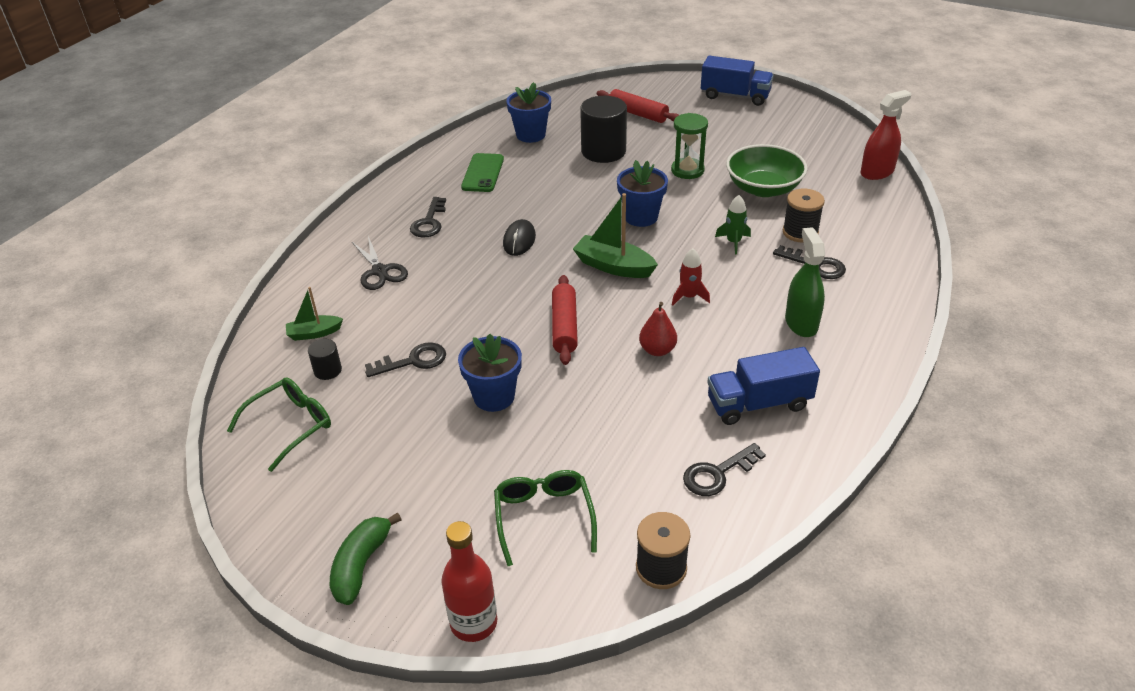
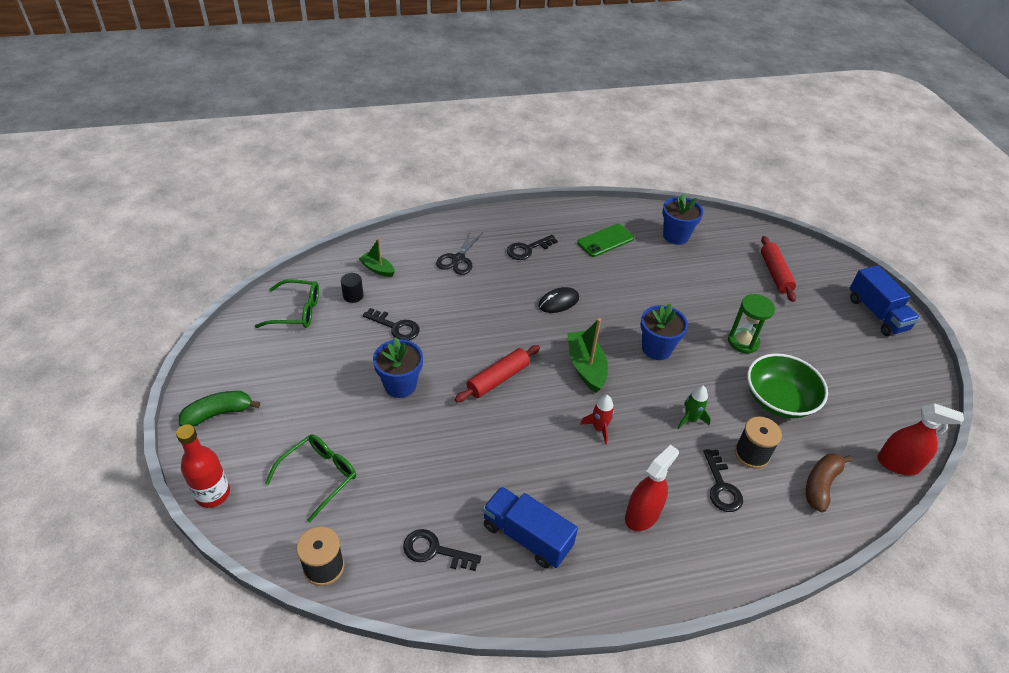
camera: 45 degrees right, 5 degrees up
(603, 151) = (705, 283): black cylinder -> none
(657, 350) = (524, 443): red pear -> none
(801, 323) = (642, 515): green spray bottle -> red spray bottle
(861, 217) = (821, 485): none -> brown banana

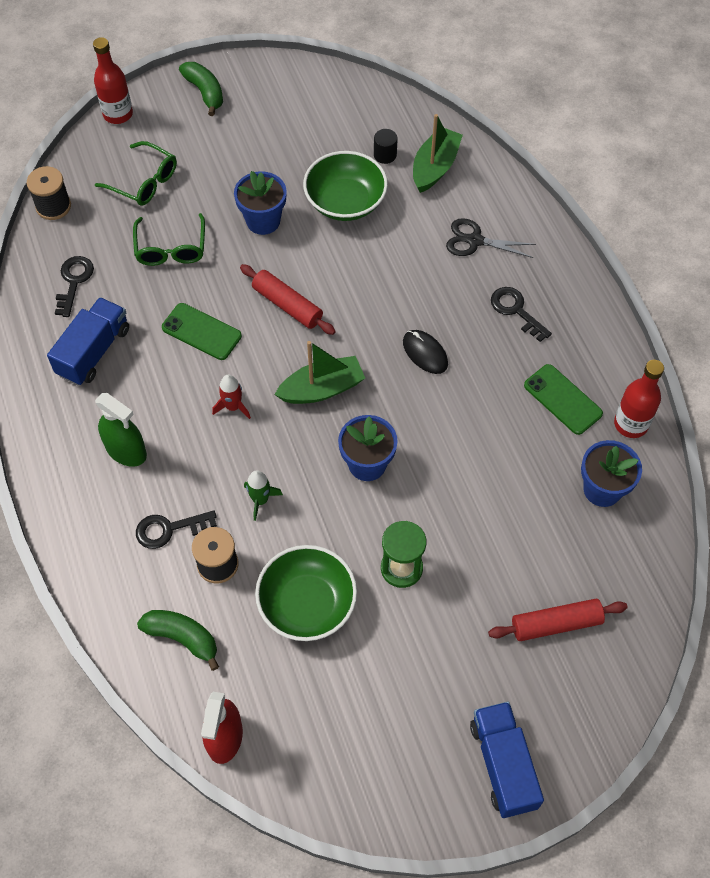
camera: 85 degrees right, 15 degrees up
(296, 311) = (349, 114): green glasses -> green glasses (171, 248)
(377, 269) = (435, 167): green boat -> green boat, size x1.65
(396, 327) = (345, 201): black key -> green bowl
(516, 444) = (201, 332): none -> green phone
(626, 215) = (631, 424): none -> red bottle
(642, 515) = (126, 451): red spray bottle -> green spray bottle
(821, 485) = (182, 638): brown banana -> green banana
(876, 314) = (503, 765): blue truck -> blue truck turned 105 degrees clockwise

